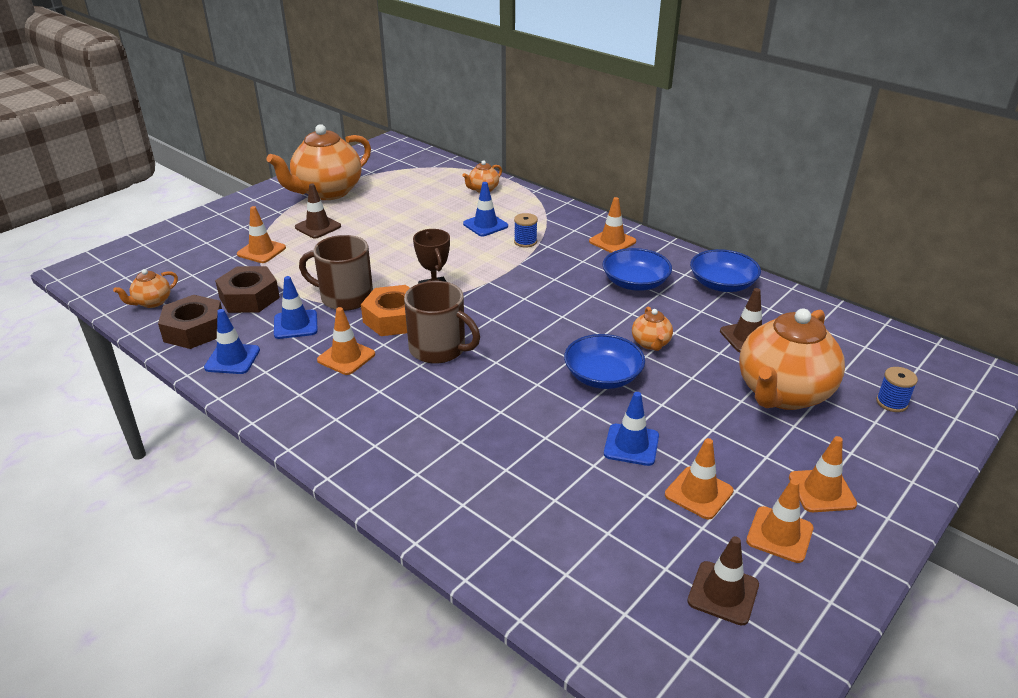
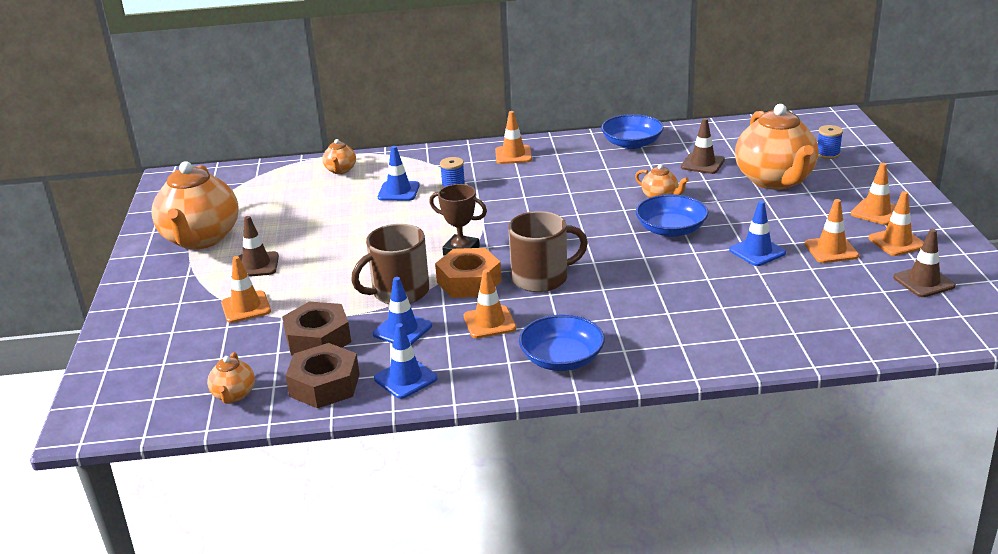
camera: 45 degrees left, 5 degrees down
(635, 283) = (580, 170): blue bowl -> blue bowl (562, 359)

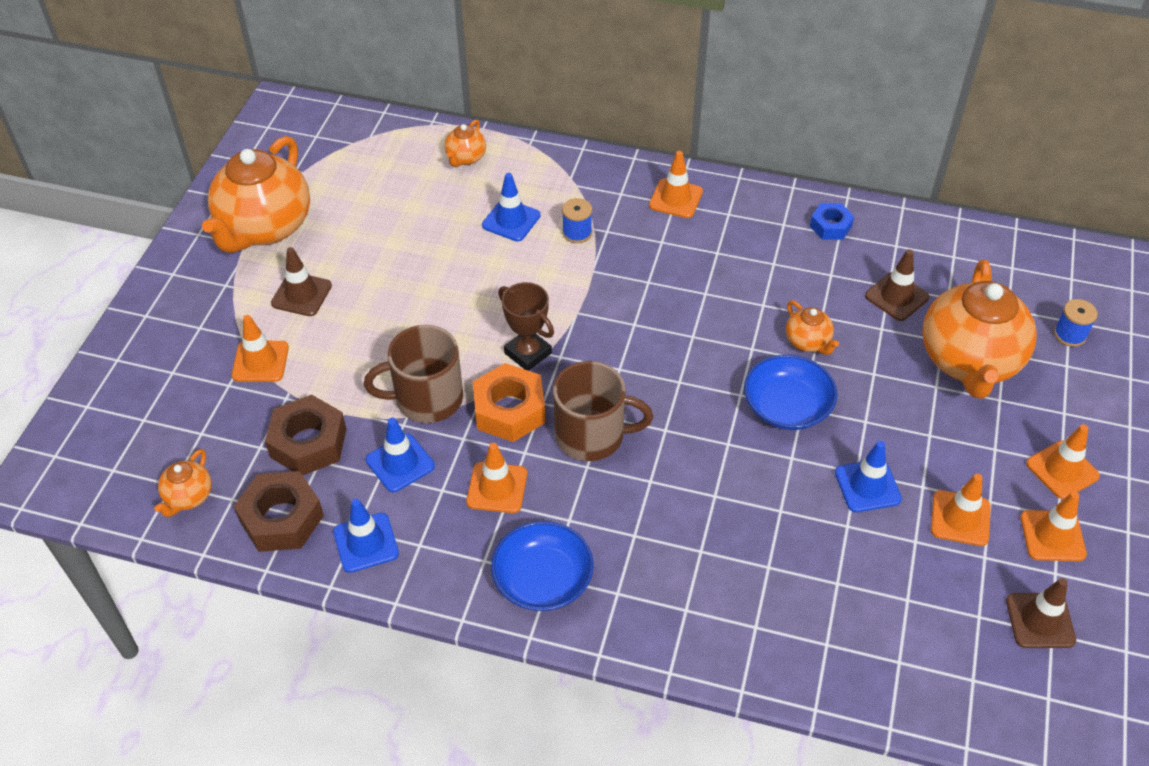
camera: 20 degrees right, 20 degrees up
(632, 143) = (830, 226): blue bowl -> blue nut

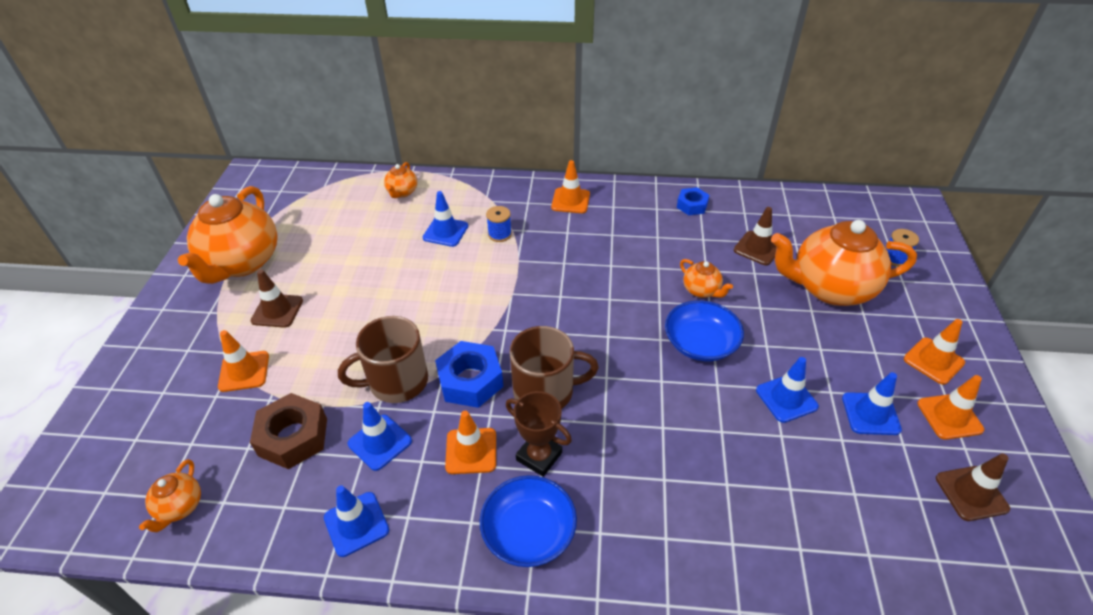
camera: 10 degrees left, 5 degrees down
(282, 519) = (272, 514): brown nut -> none
(509, 410) = (470, 381): orange nut -> blue nut
(528, 353) = (477, 331): brown trophy -> brown trophy (539, 456)
(960, 518) = (870, 414): orange traffic cone -> blue traffic cone
(969, 362) = (829, 288): orange teapot -> orange teapot turned 90 degrees clockwise

